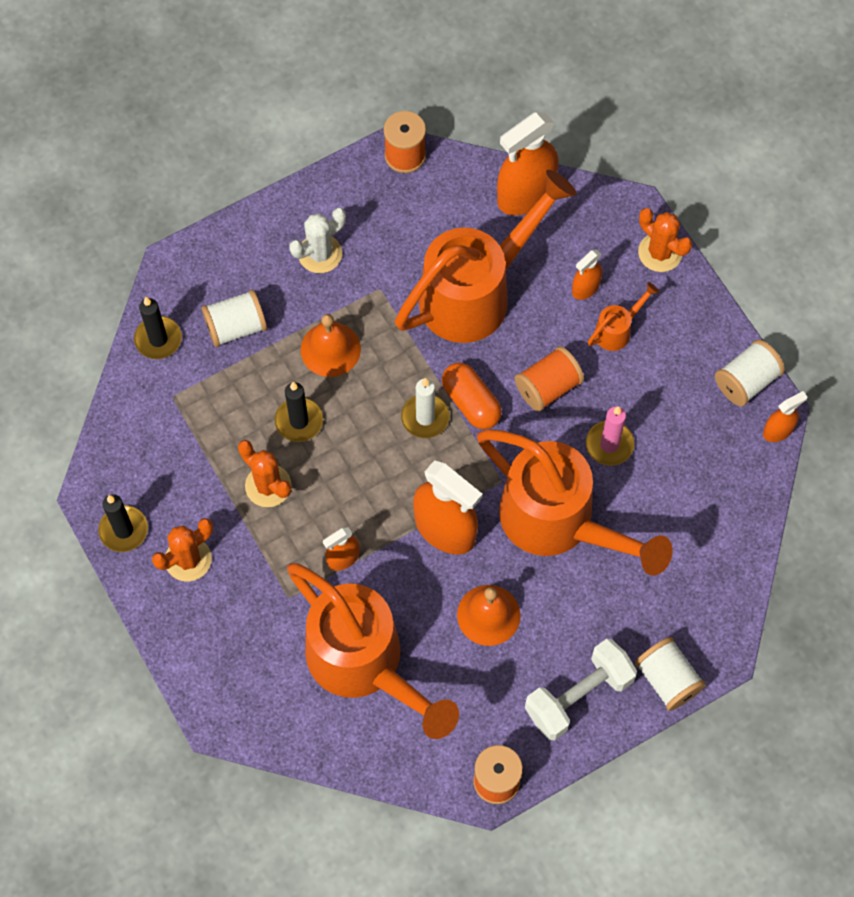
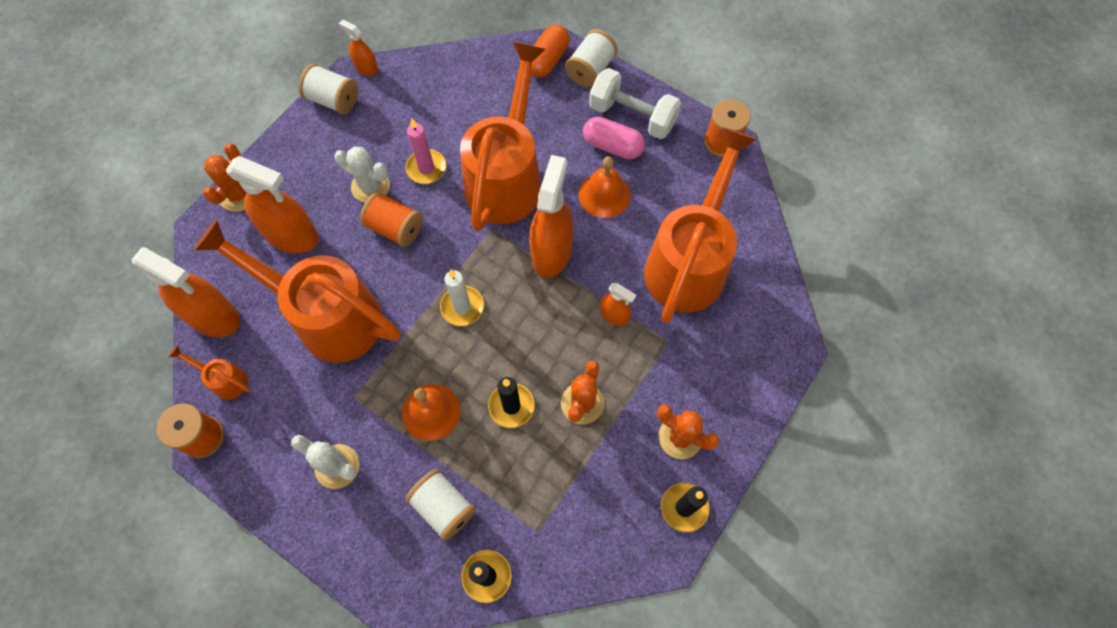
camera: 115 degrees left, 0 degrees up
(471, 402) = (433, 278): orange capsule -> orange capsule (547, 60)
(547, 654) = (612, 146): none -> pink capsule
(585, 288) = (292, 235): orange spray bottle -> orange spray bottle, size x1.99
(611, 381) = (370, 186): none -> white cactus
(617, 330) = (323, 199): orange watering can -> orange watering can (225, 380)

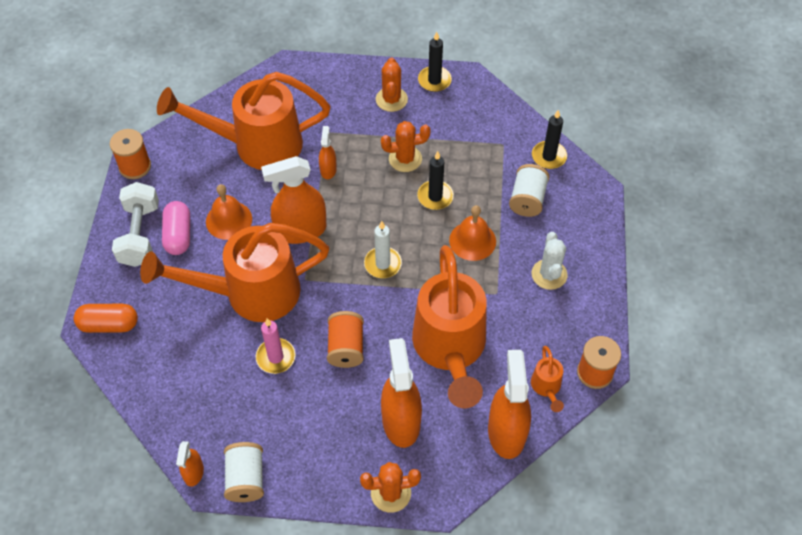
camera: 120 degrees left, 10 degrees down
(370, 186) = (318, 389): white cactus -> none
(590, 69) = (103, 287): white spool -> none

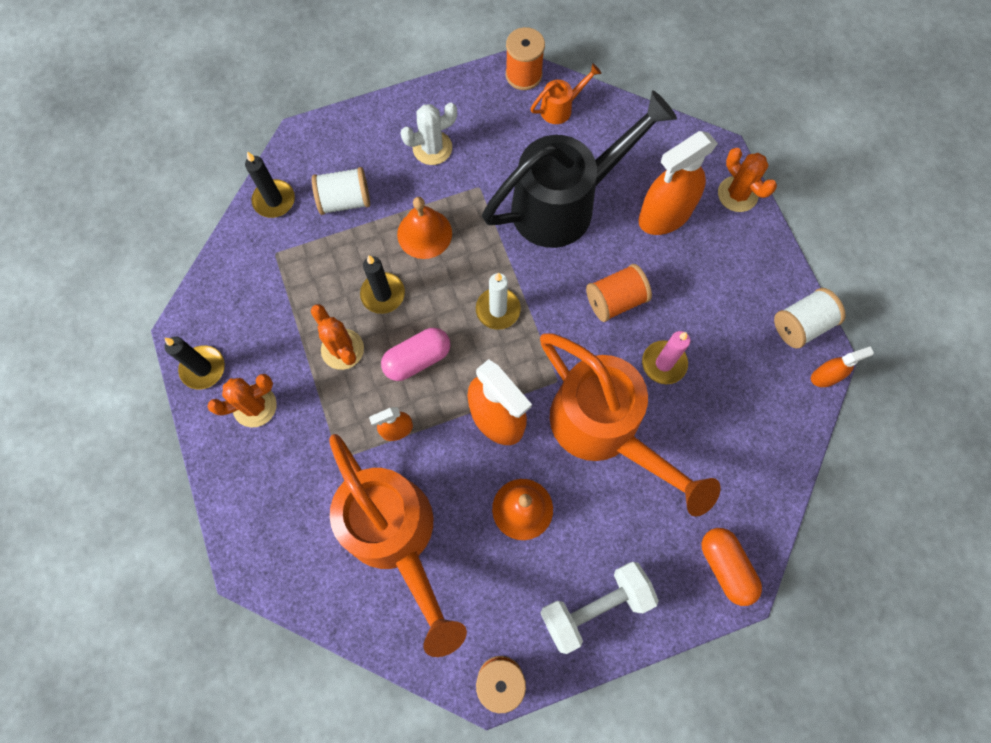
camera: 115 degrees left, 15 degrees up
(178, 235) = (572, 558): pink capsule -> pink capsule (417, 359)
(450, 349) = (565, 204): orange watering can -> black watering can
(506, 432) = (624, 124): orange spray bottle -> none

